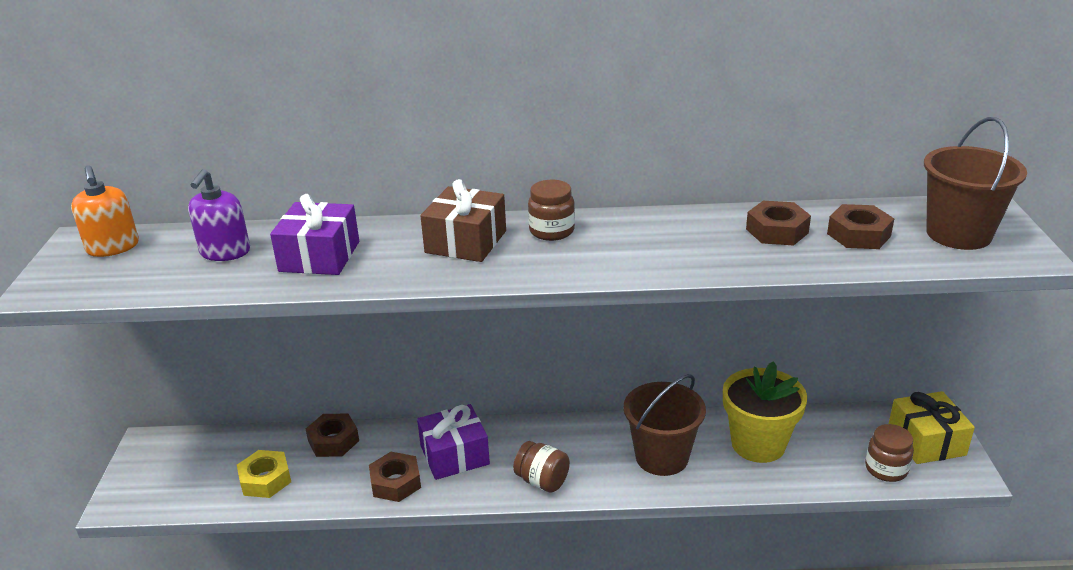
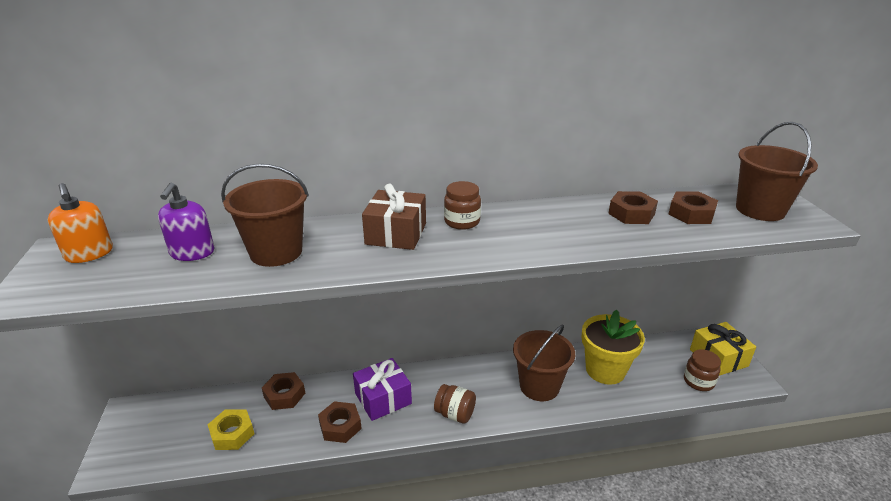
camera: 10 degrees left, 0 degrees up
(319, 256) = (276, 252): purple gift -> brown bucket

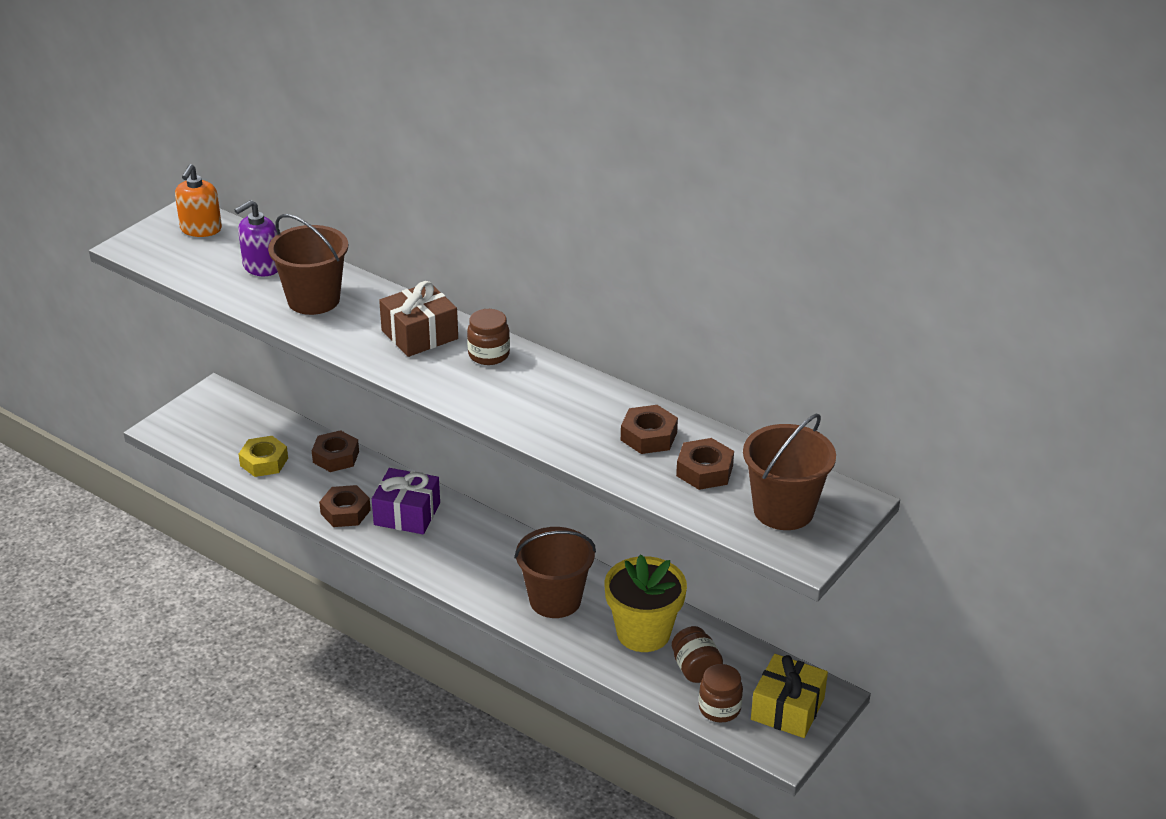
camera: 45 degrees right, 5 degrees up
(455, 414) = (446, 568): brown jar -> brown jar (695, 669)

